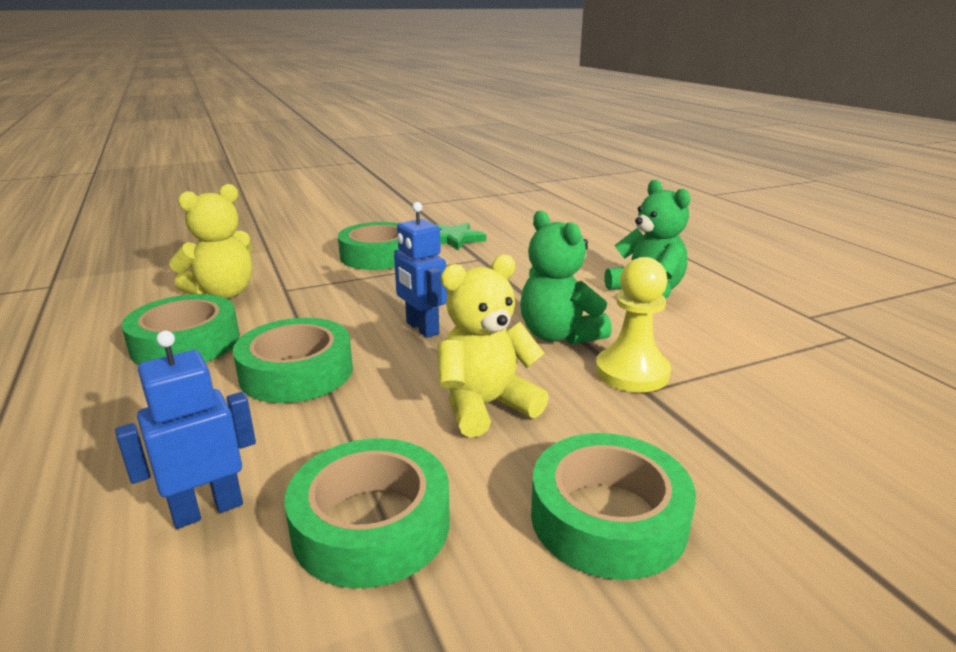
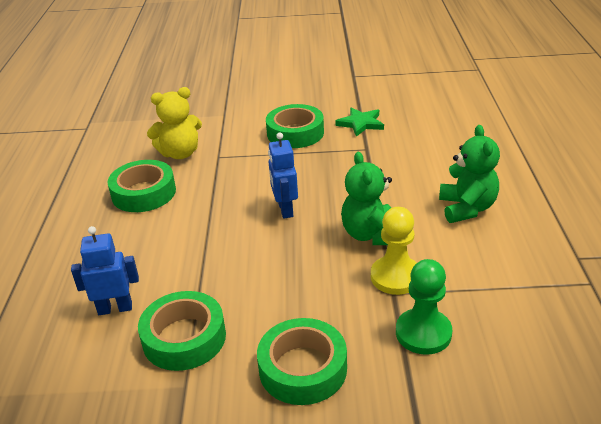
camera: 25 degrees right, 10 degrees up
(296, 372) = (194, 229): green tape -> none
(485, 406) = (286, 280): yellow teddy bear -> none
(729, 427) = (423, 333): none -> green pawn

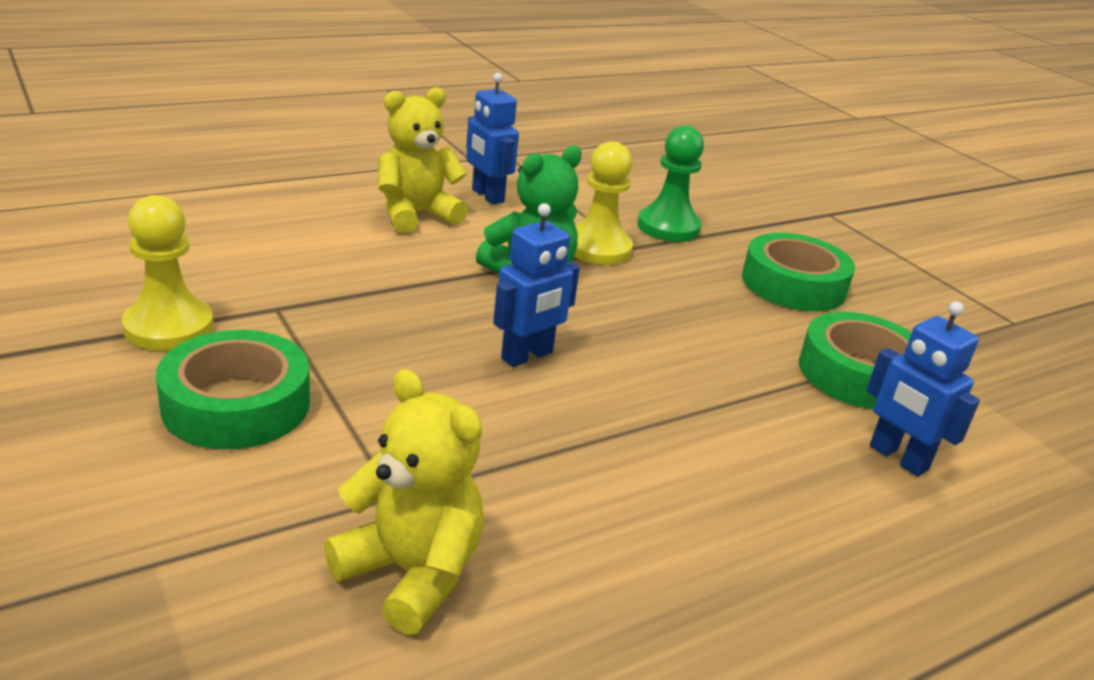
camera: 125 degrees left, 5 degrees down
(144, 193) = (613, 566): green tape -> none
(360, 123) = (169, 327): green star -> yellow pawn
(467, 208) = (416, 215): green teddy bear -> yellow teddy bear
(497, 247) = (487, 196): none -> blue robot

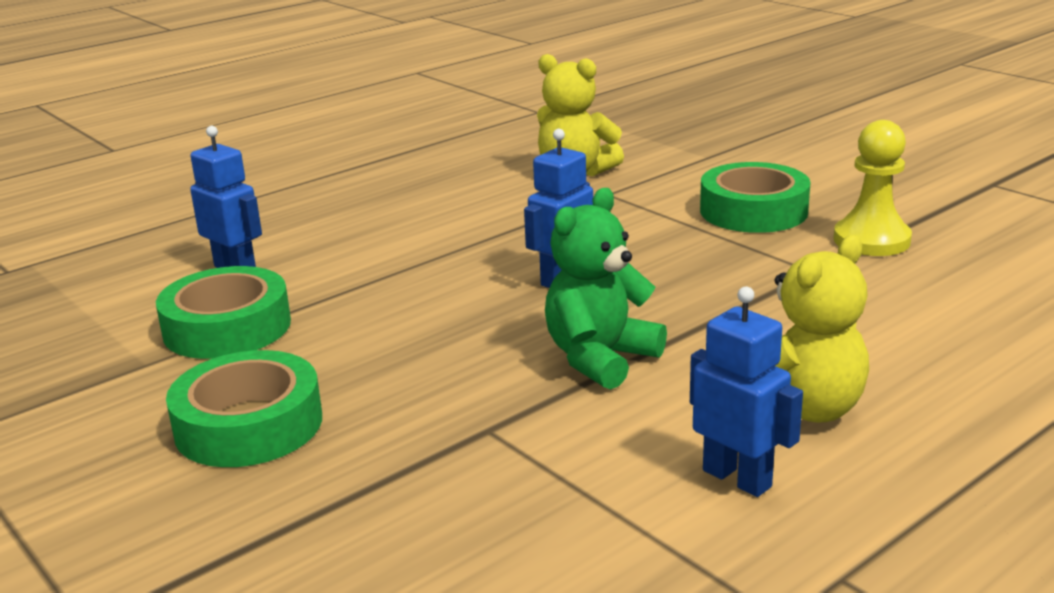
camera: 175 degrees right, 5 degrees down
(598, 249) = (527, 416): yellow pawn -> none
(668, 227) = (424, 489): green pawn -> none

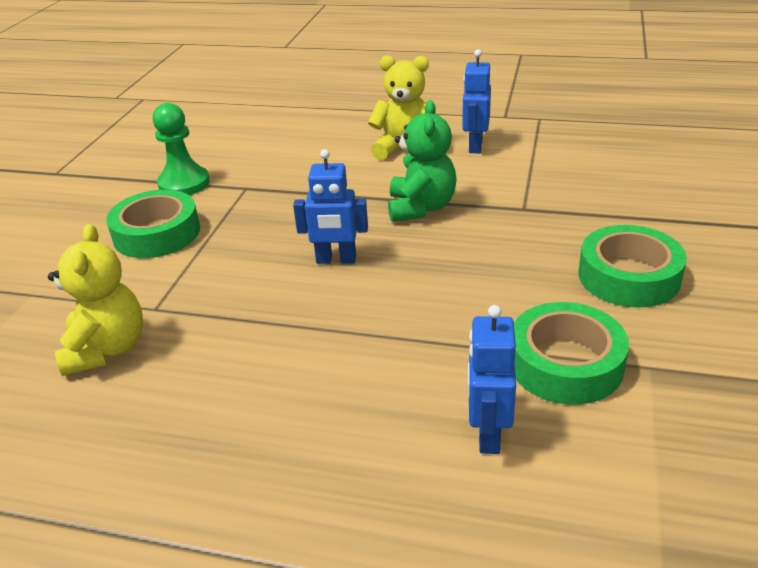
camera: 125 degrees left, 10 degrees up
(600, 358) = (421, 208): green teddy bear -> green teddy bear turned 90 degrees counterclockwise
(871, 240) = (184, 183): yellow pawn -> green pawn

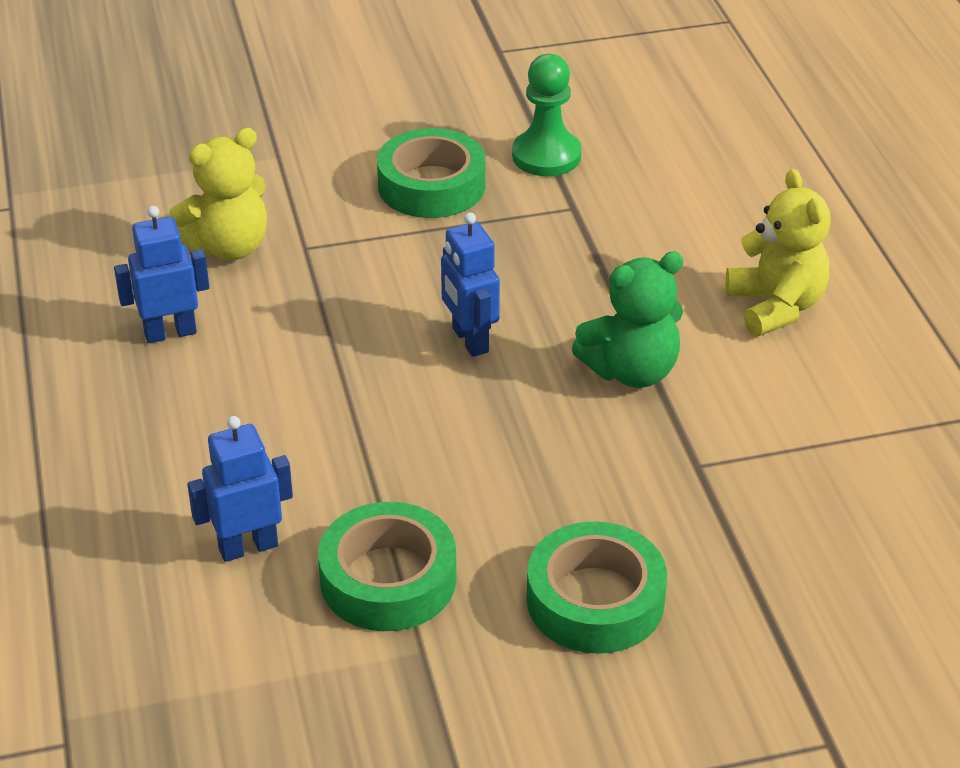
camera: 60 degrees right, 5 degrees up
(475, 146) = (840, 370): blue robot -> blue robot (170, 333)

